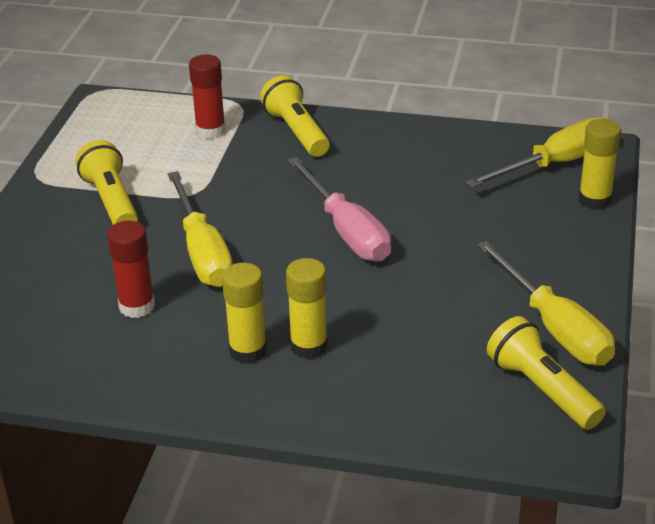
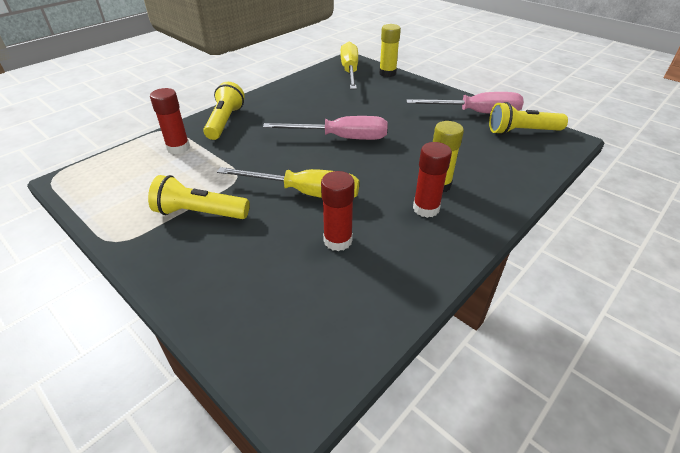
camera: 60 degrees left, 5 degrees up
(248, 351) = (426, 208): yellow glue stick -> red glue stick
(296, 132) = (225, 121): yellow flashlight -> yellow flashlight turned 90 degrees clockwise
(554, 327) = (476, 113): yellow screwdriver -> pink screwdriver

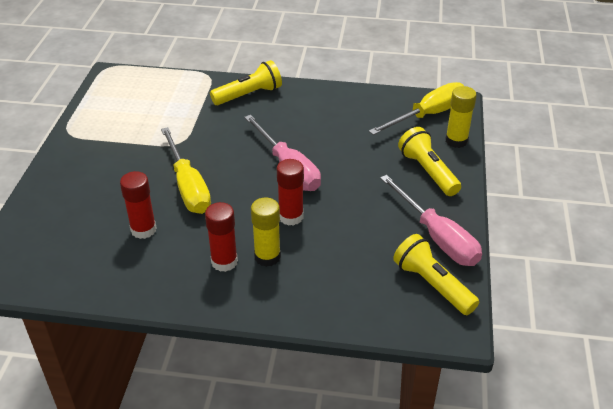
camera: 55 degrees right, 0 degrees up
(178, 148) = (189, 95): red glue stick -> red glue stick (291, 217)
(199, 213) = (122, 149): yellow flashlight -> yellow flashlight (427, 171)

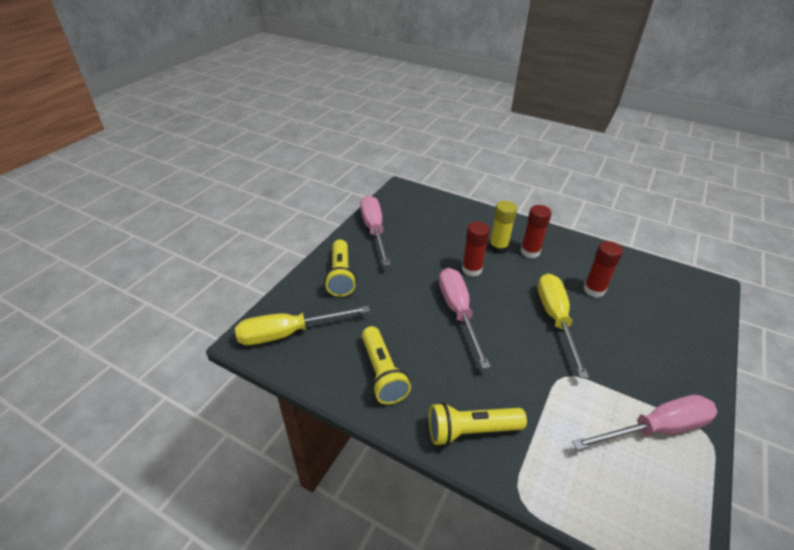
camera: 160 degrees left, 0 degrees up
(108, 126) = (656, 429): none -> pink screwdriver
(432, 284) = (398, 208): yellow flashlight -> yellow flashlight (382, 373)
(456, 141) = (291, 297): yellow glue stick -> none

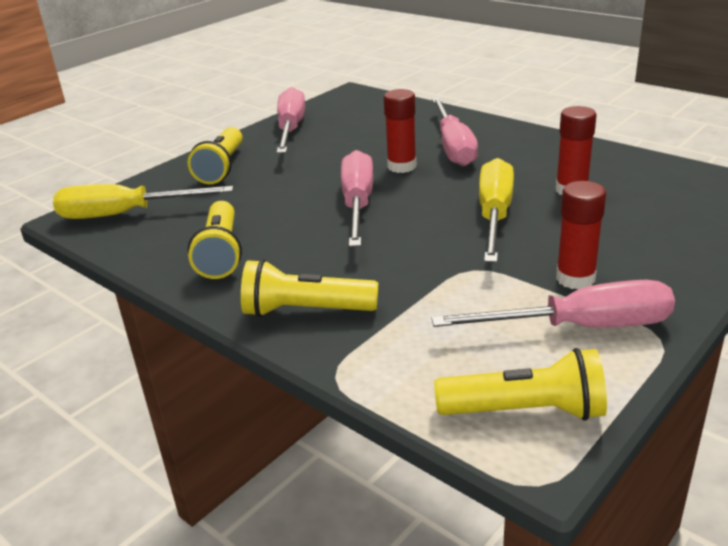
camera: 15 degrees right, 10 degrees down
(498, 247) = (453, 147): yellow glue stick -> pink screwdriver
(530, 252) = (497, 152): red glue stick -> red glue stick (575, 279)
(657, 517) = (526, 411): none -> yellow flashlight

